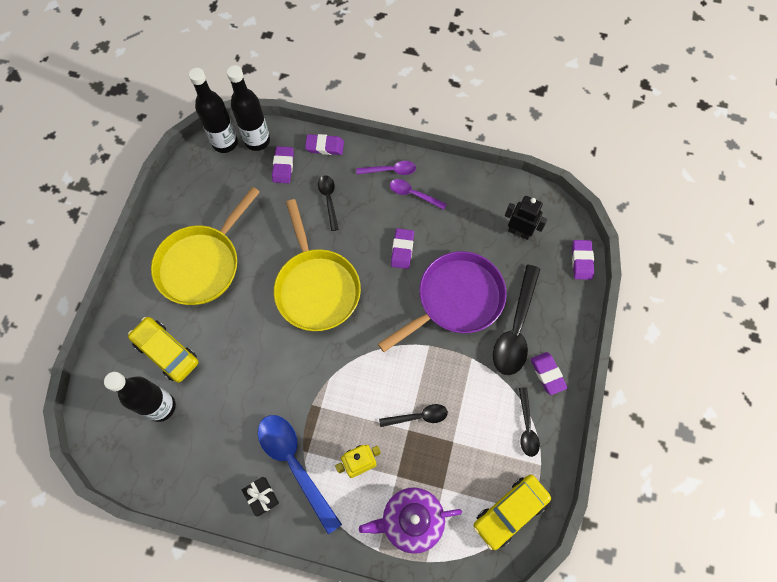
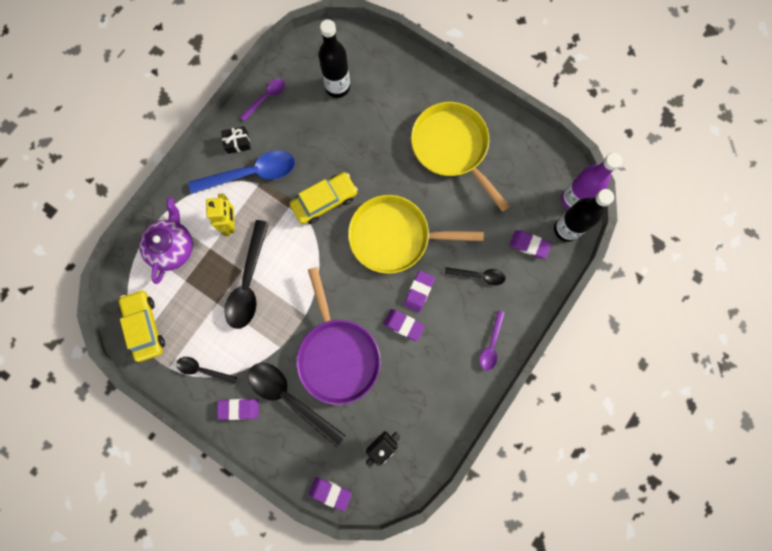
camera: 110 degrees right, 10 degrees up
(166, 352) = (382, 101): yellow car -> yellow car (324, 201)
(225, 143) = (573, 199): black bottle -> purple bottle
(325, 146) = (539, 291): purple eraser -> purple eraser (419, 291)
(413, 194) = (458, 357): purple spoon -> purple spoon (266, 98)
(418, 417) = (248, 282): black spoon -> black spoon, size x1.85

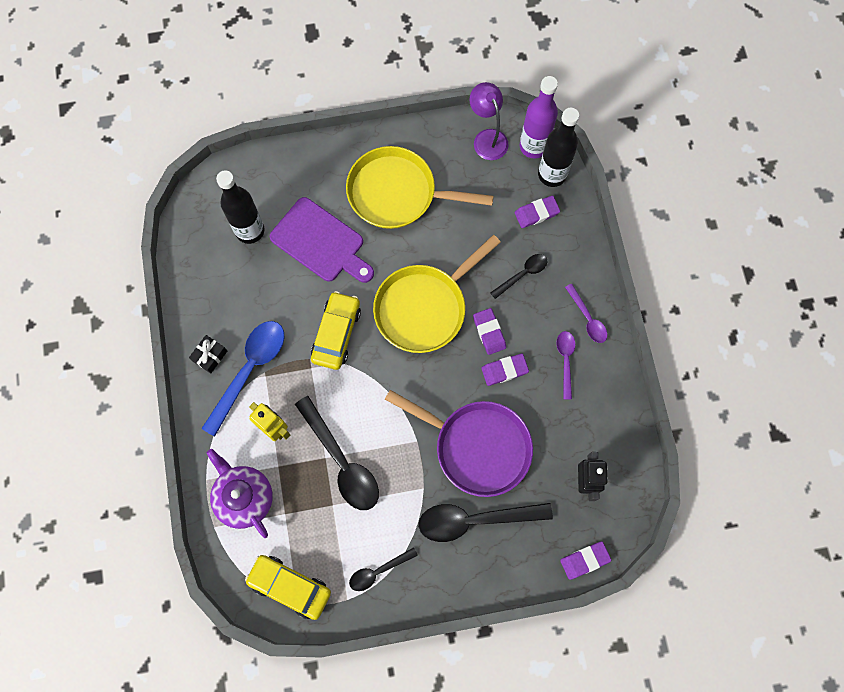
camera: 45 degrees left, 5 degrees down
(239, 409) = (442, 571): purple eraser -> none
(266, 98) = (196, 296): purple spoon -> purple spoon (565, 360)
(372, 135) = (321, 242): none -> purple cutting board
(548, 165) = (487, 138): none -> purple lamp

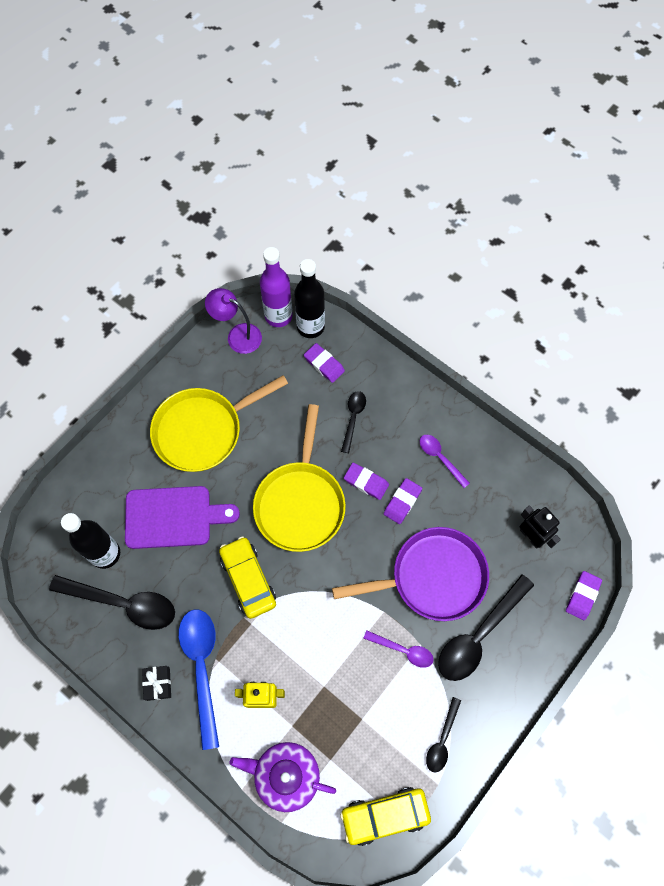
camera: 40 degrees left, 5 degrees down
(342, 462) = (340, 678): black spoon -> black spoon (123, 603)
(536, 213) = (324, 364): purple eraser -> purple eraser turned 75 degrees counterclockwise
(587, 318) = (429, 414): purple spoon -> purple spoon (403, 650)

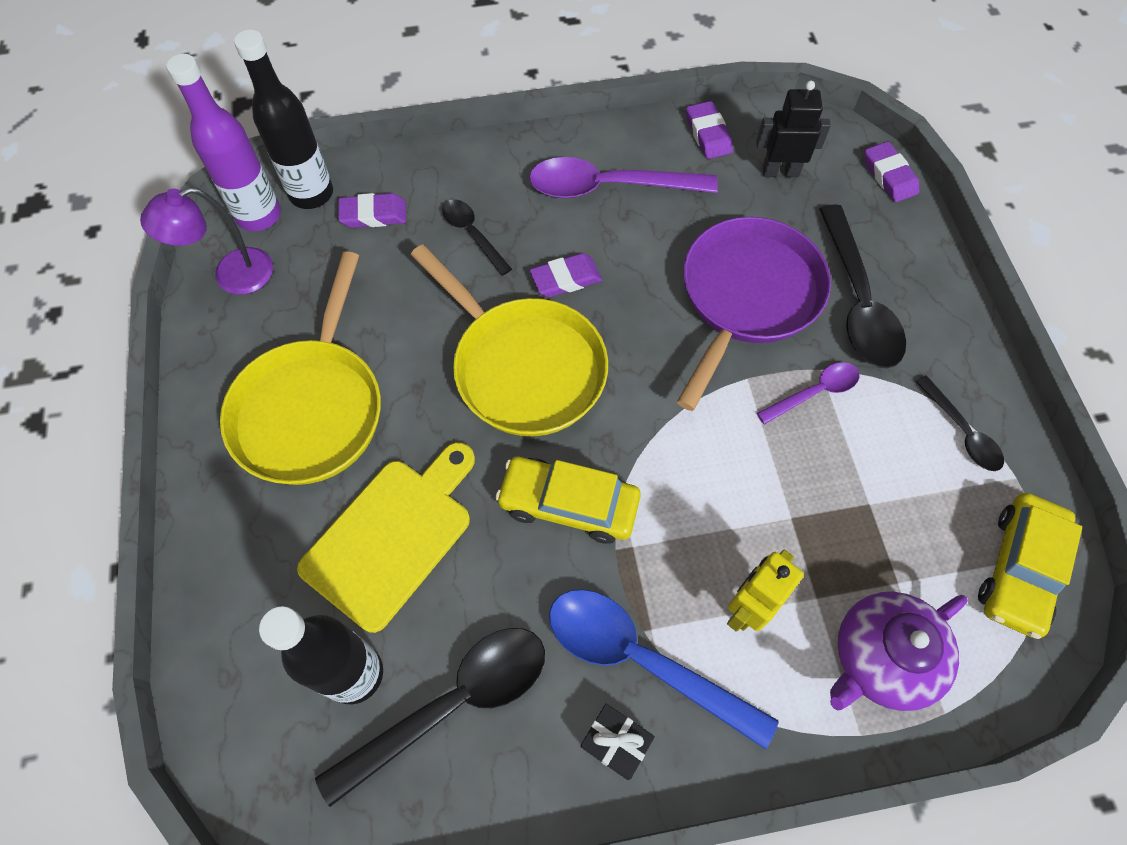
camera: 50 degrees left, 5 degrees down
(173, 517) = (392, 536): purple cutting board -> yellow cutting board
(402, 502) = (626, 260): purple eraser -> purple eraser (708, 134)
(440, 458) = (608, 187): purple spoon -> purple spoon, size x1.85

